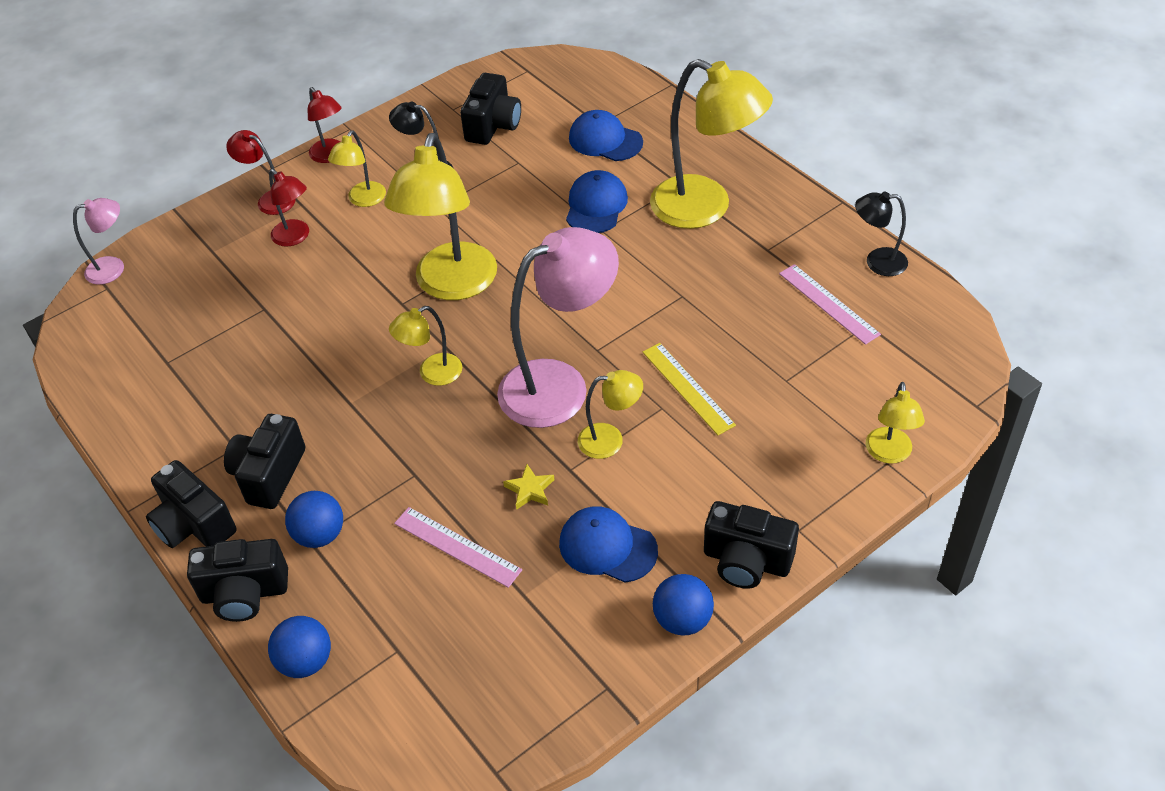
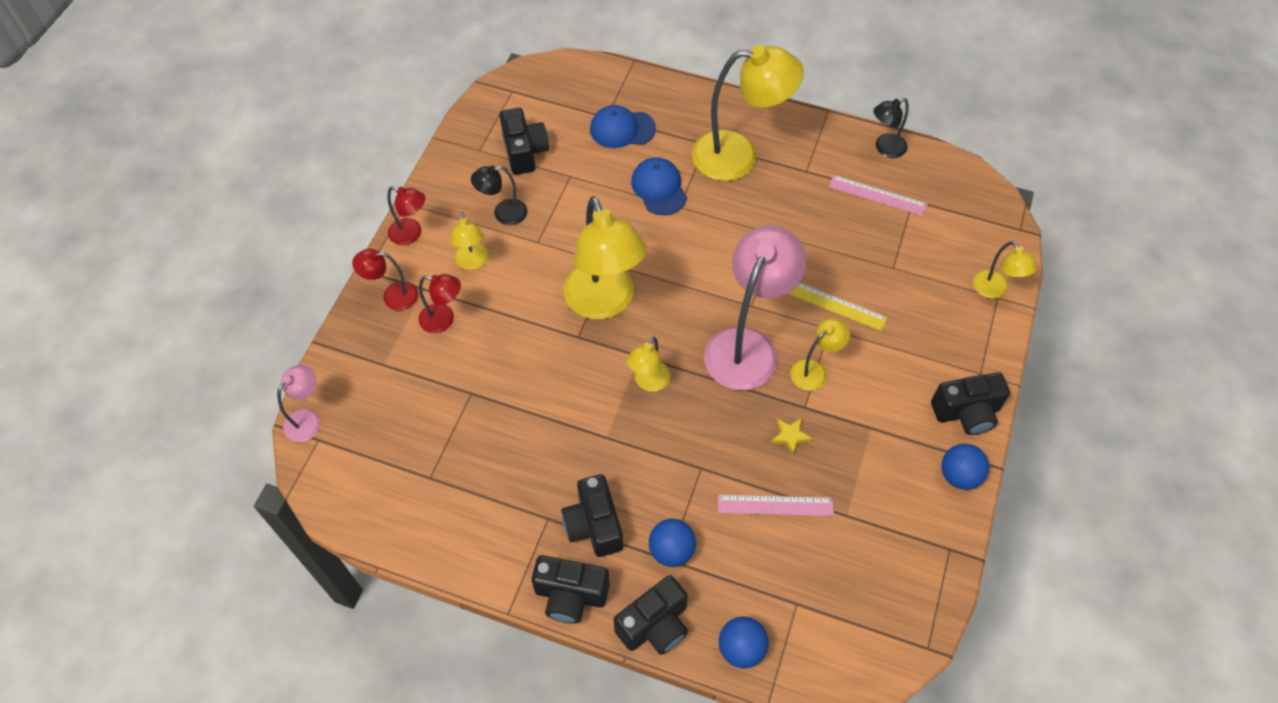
camera: 35 degrees left, 10 degrees up
(607, 547) = (873, 450): blue cap -> none

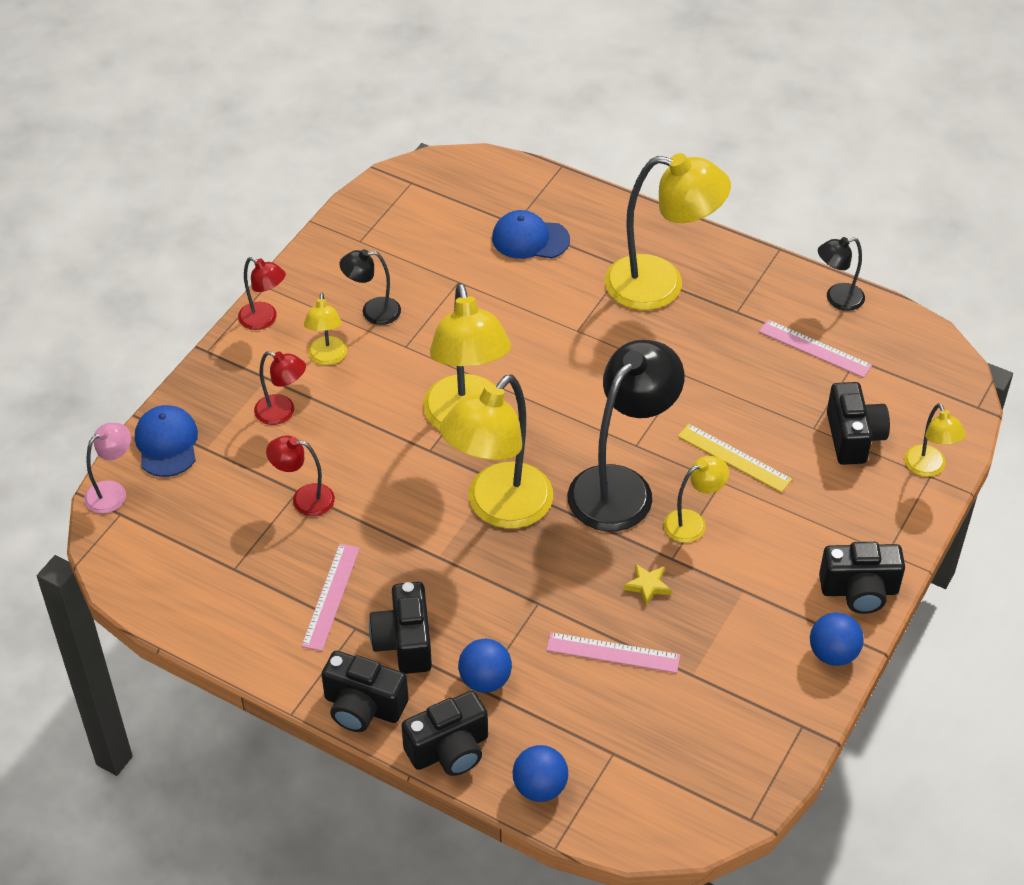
camera: 10 degrees right, 10 degrees down
(392, 296) = (230, 381): red lamp -> red lamp (304, 499)
(520, 491) = (331, 596): none -> pink ruler
(524, 152) = (411, 249): black camera -> black camera (853, 437)
(648, 382) = (499, 508): yellow lamp -> yellow lamp, size x2.04
(659, 188) = (558, 307): blue cap -> blue cap (167, 443)
(747, 346) = (621, 486): pink lamp -> black lamp

